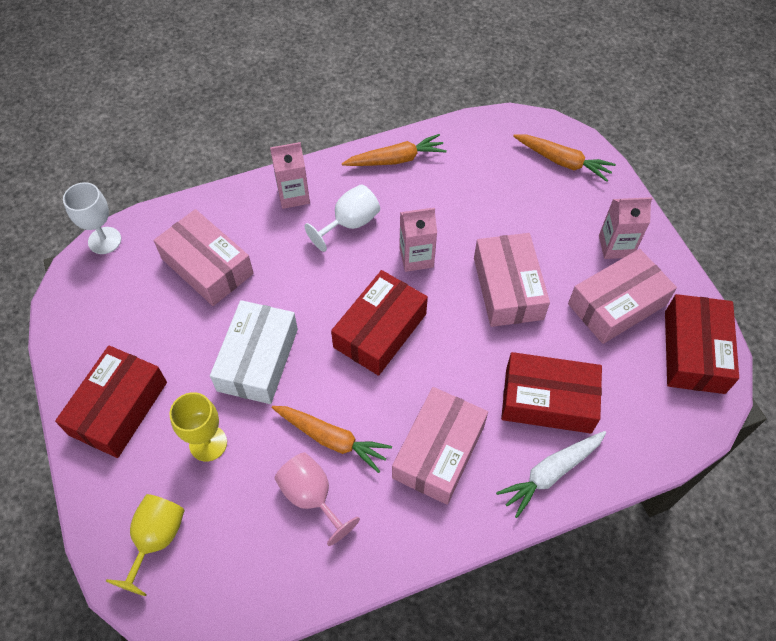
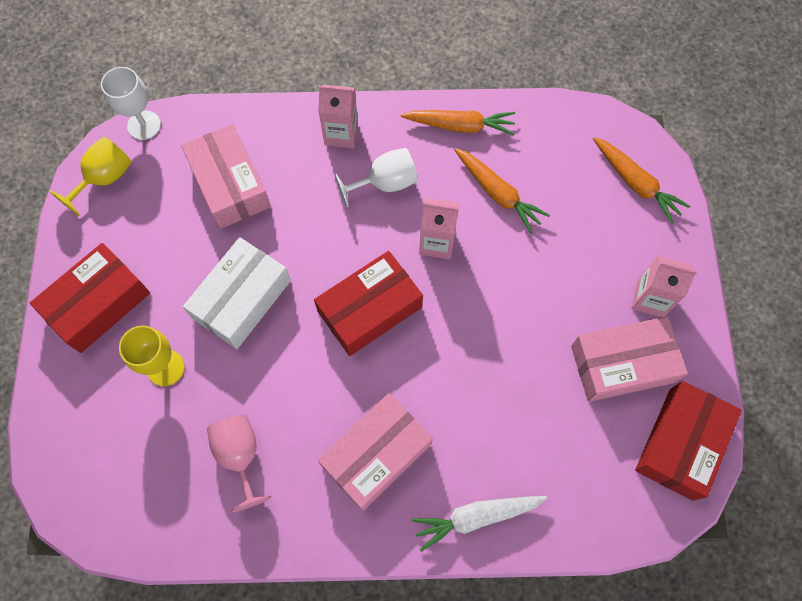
camera: 20 degrees right, 10 degrees up
(156, 539) = (87, 444): yellow goblet -> yellow goblet (104, 179)
(331, 439) = (280, 405): orange carrot -> orange carrot (497, 193)
(508, 288) = (516, 307): pink box -> none
(548, 400) = (505, 441): red box -> none

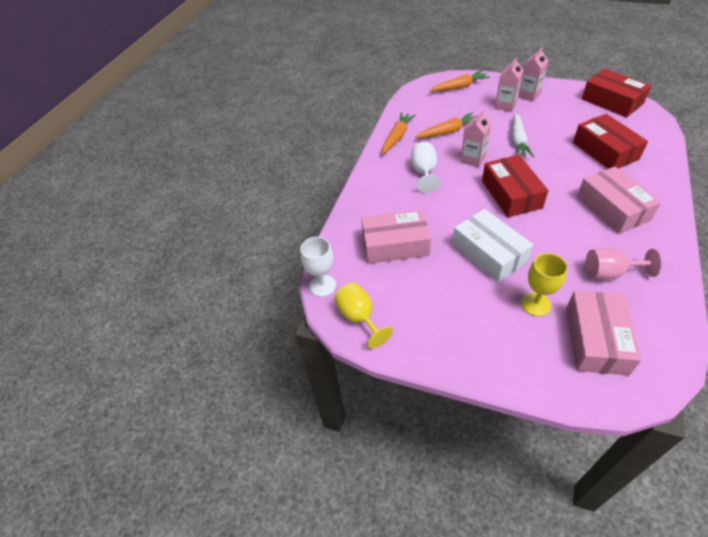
camera: 65 degrees left, 20 degrees down
(98, 303) = (471, 339): red box -> red box (605, 151)
(341, 134) = (379, 185): pink carton -> pink carton (505, 105)
(476, 517) = (654, 175): white carrot -> white carrot (518, 141)
(622, 364) = (564, 110): pink box -> pink box (596, 340)

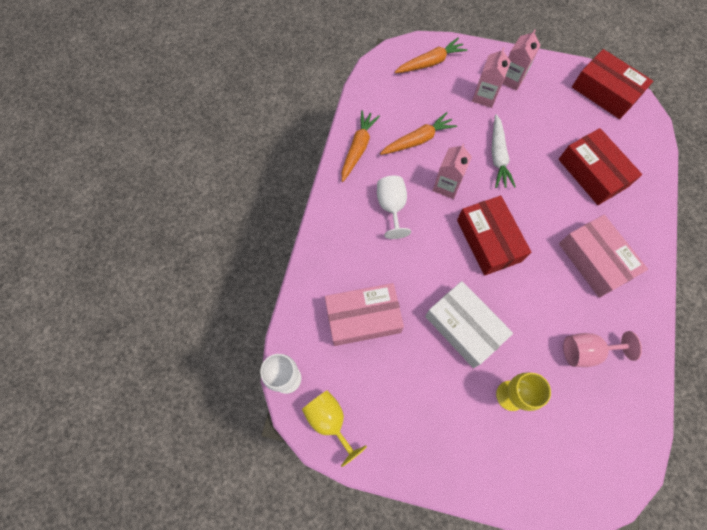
camera: 10 degrees left, 20 degrees up
(596, 340) = (567, 438): pink box -> none

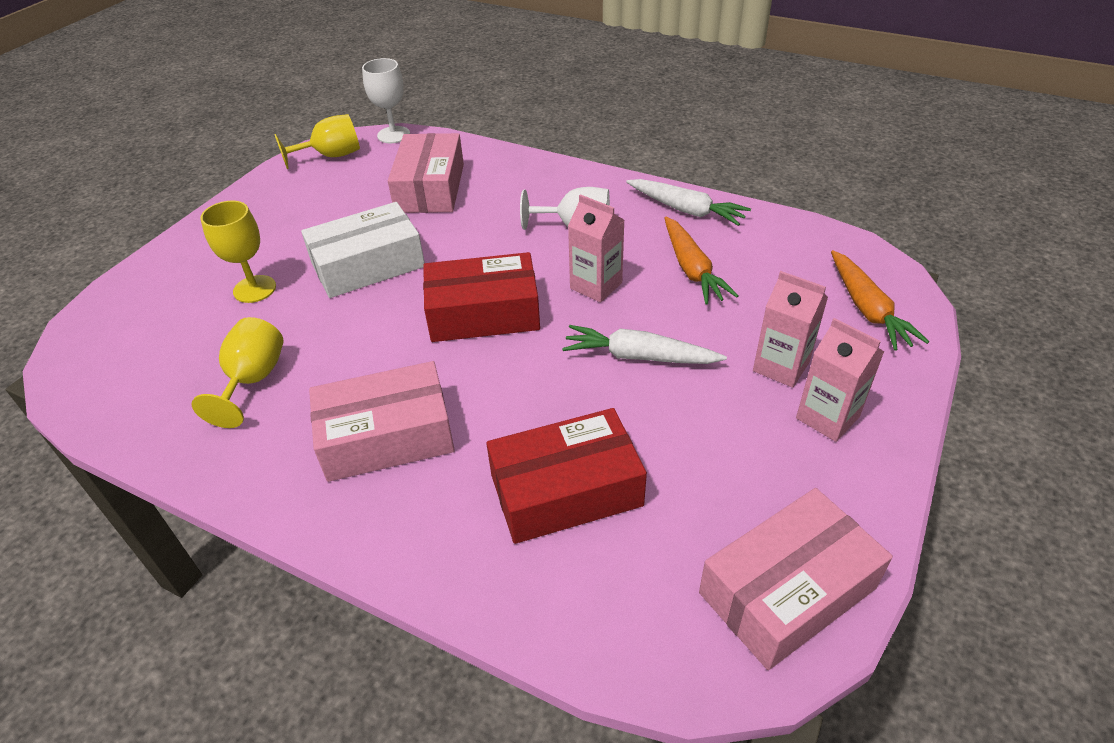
camera: 105 degrees right, 25 degrees down
(358, 148) = (686, 210): orange carrot -> white carrot
(586, 351) = (253, 380): pink goblet -> yellow goblet
(605, 92) = (787, 590): red box -> pink box

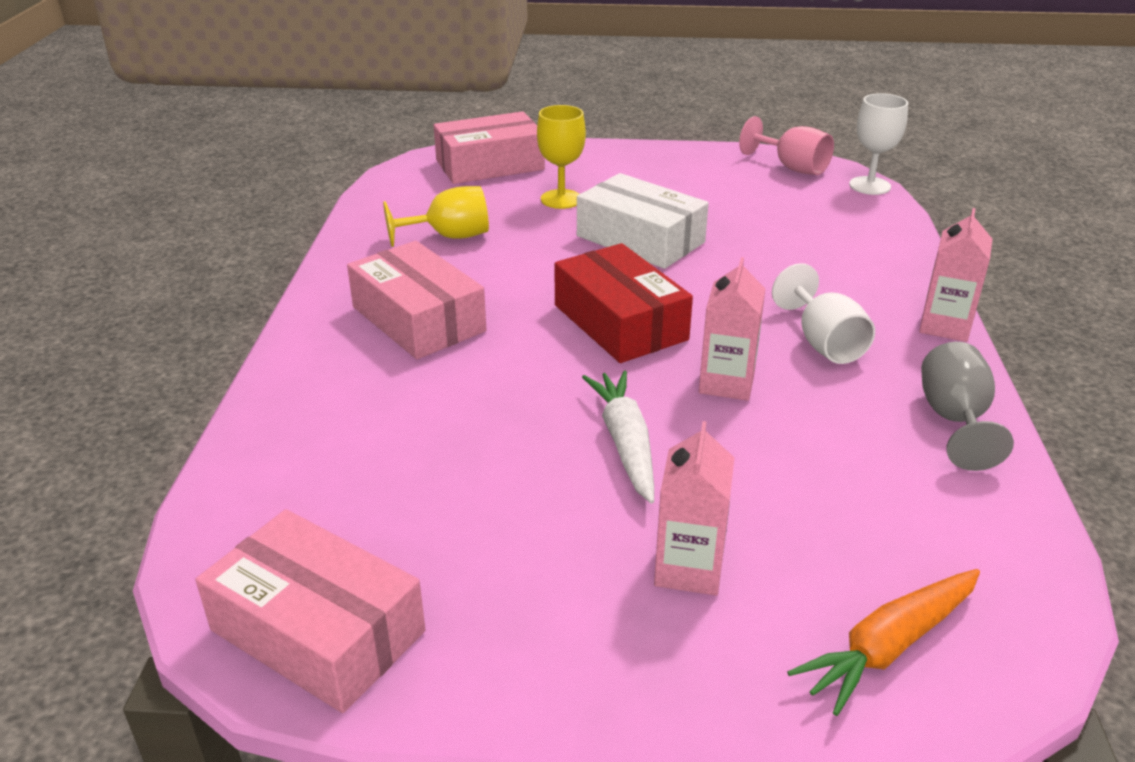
camera: 65 degrees right, 10 degrees down
(331, 156) = (792, 167): yellow goblet -> pink goblet
(430, 188) = (798, 233): pink box -> pink box (490, 165)
(566, 490) = (398, 438): red box -> none
(686, 210) = (954, 420): white carrot -> grey goblet
(691, 269) = (826, 451): orange carrot -> none
(827, 417) = (617, 630): pink carton -> pink carton (945, 326)

